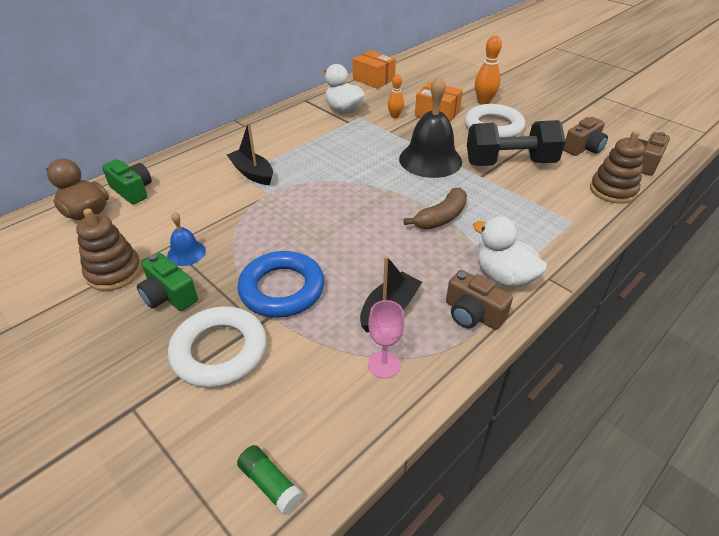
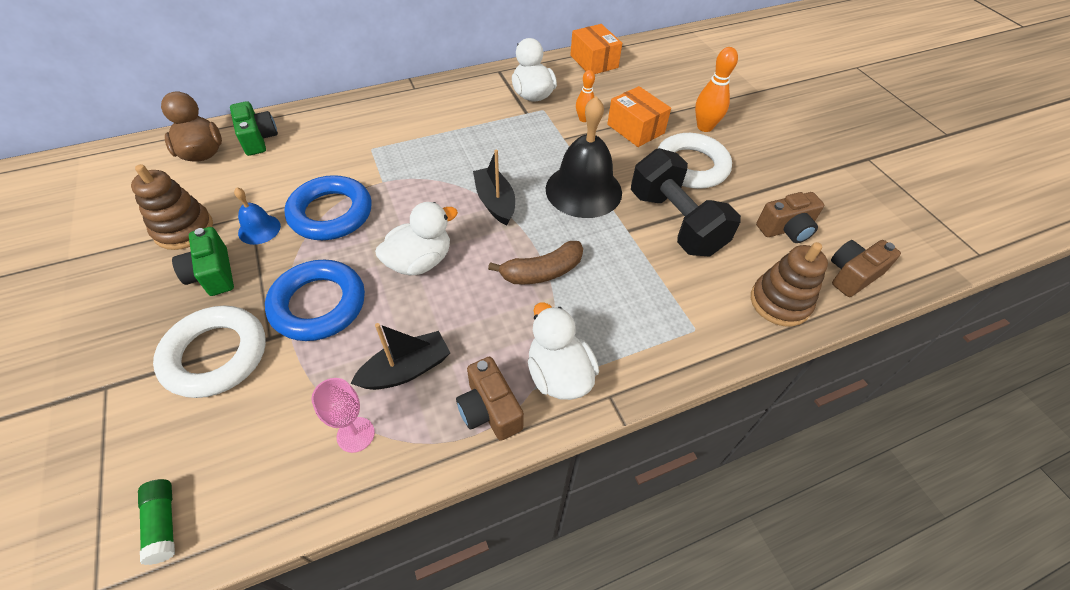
camera: 20 degrees right, 10 degrees up
(242, 225) = (331, 213): none -> blue ring
(252, 173) = (383, 152): black boat -> black boat (495, 202)
(342, 237) = (420, 261): none -> white duck
(509, 163) = (675, 222): black dumbbell -> black dumbbell turned 45 degrees clockwise

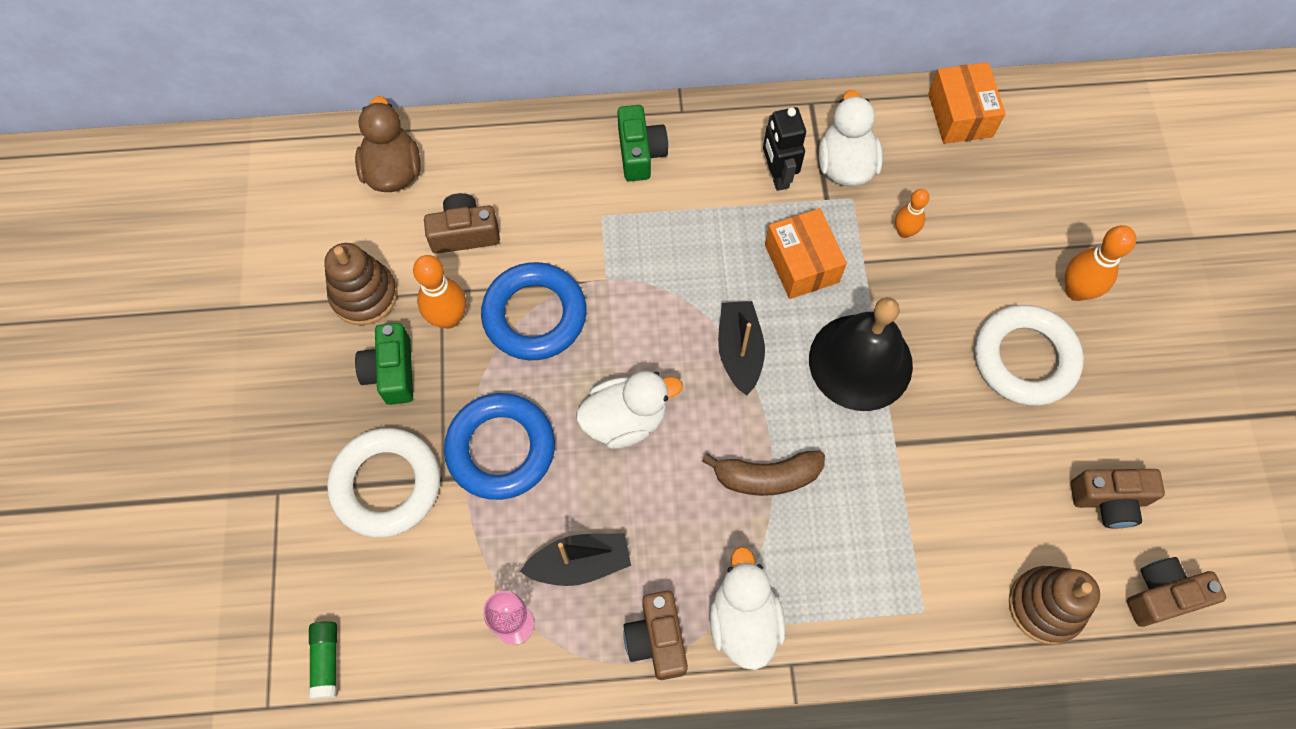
camera: 20 degrees right, 15 degrees up
(258, 139) = (463, 162): green camera -> green camera (640, 153)
(259, 229) = (448, 318): blue bell -> orange bowling pin
(265, 177) = (464, 233): none -> brown camera
(489, 107) = (777, 175): none -> black robot
(635, 129) = (972, 269): orange box -> orange box (801, 263)
(675, 222) = (963, 448): black dumbbell -> none

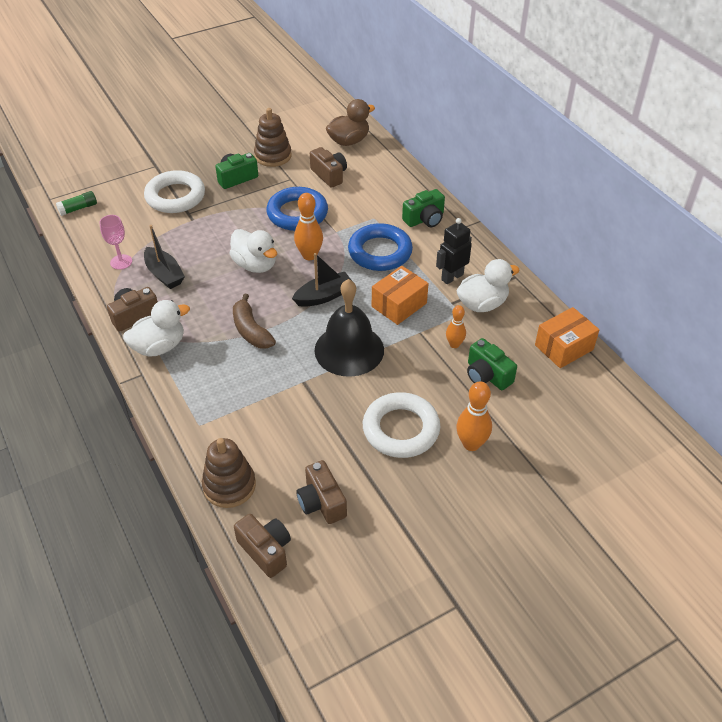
camera: 65 degrees right, 20 degrees down
(448, 318) = (277, 186): orange bowling pin -> orange bowling pin (309, 255)
(501, 449) = (214, 226): blue ring -> blue ring (380, 252)
(973, 220) = (487, 375): none -> green camera

